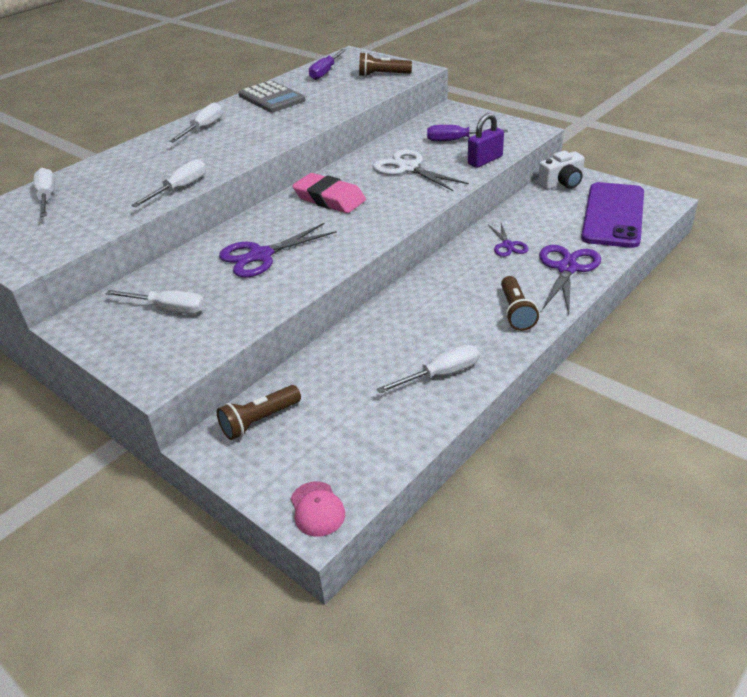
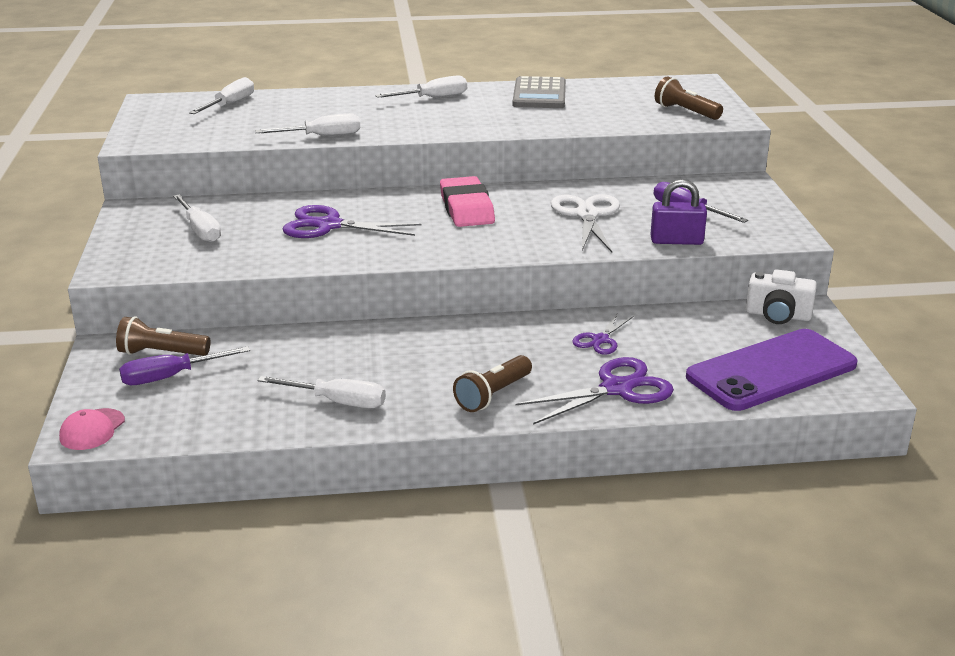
camera: 40 degrees right, 10 degrees down
(325, 72) = (636, 90): purple screwdriver -> purple screwdriver (170, 377)

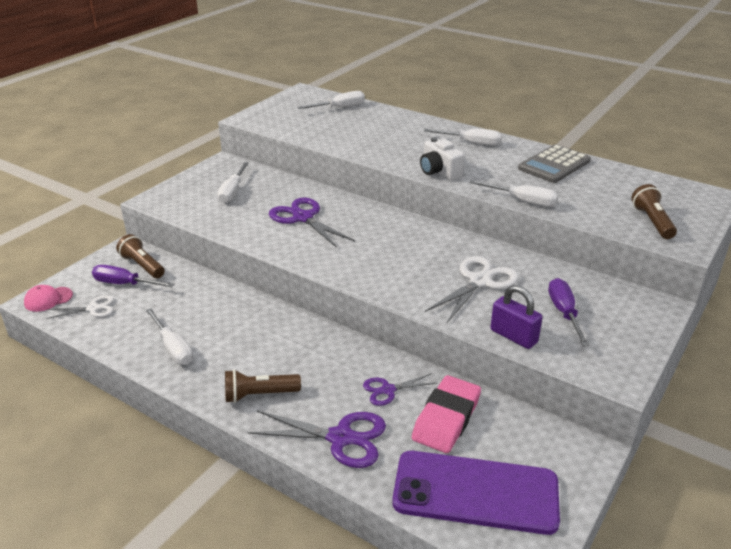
camera: 40 degrees right, 5 degrees up
(172, 412) = (93, 308): none -> white scissors
(322, 136) = (353, 150): white screwdriver -> white screwdriver (523, 201)
(466, 208) = (404, 240): pink eraser -> pink eraser (446, 419)
(778, 315) = (556, 444): white camera -> white camera (439, 172)

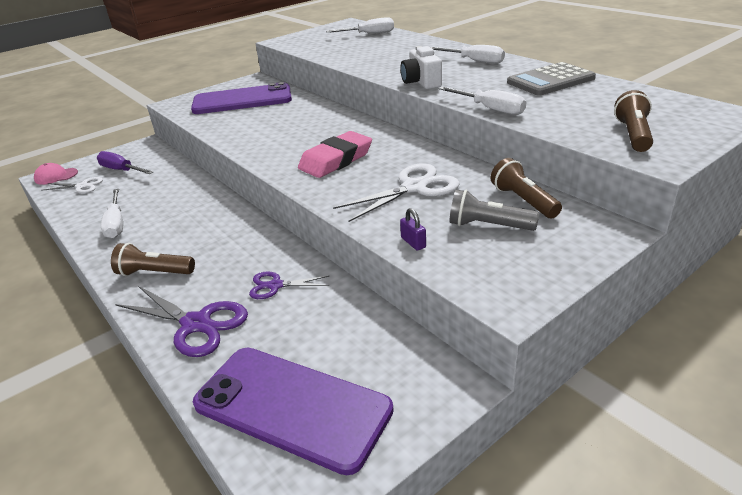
camera: 20 degrees right, 0 degrees up
(142, 266) = (146, 158): brown flashlight -> brown flashlight (523, 201)
(233, 192) = (242, 100): white screwdriver -> purple phone
(303, 218) = (285, 122): purple scissors -> none
(446, 419) = (314, 323): pink eraser -> pink eraser (336, 160)
(513, 336) = (413, 242): purple padlock -> purple padlock, size x0.55
(564, 313) = (488, 226): purple screwdriver -> grey flashlight

